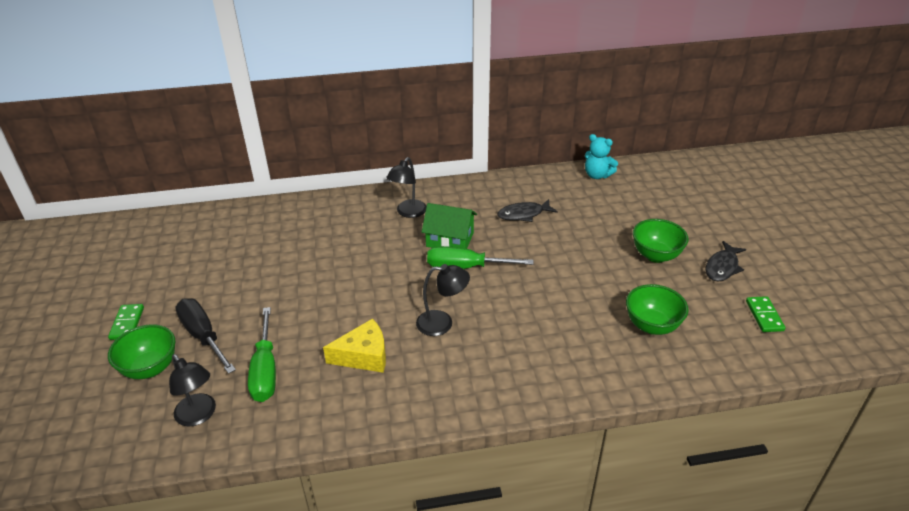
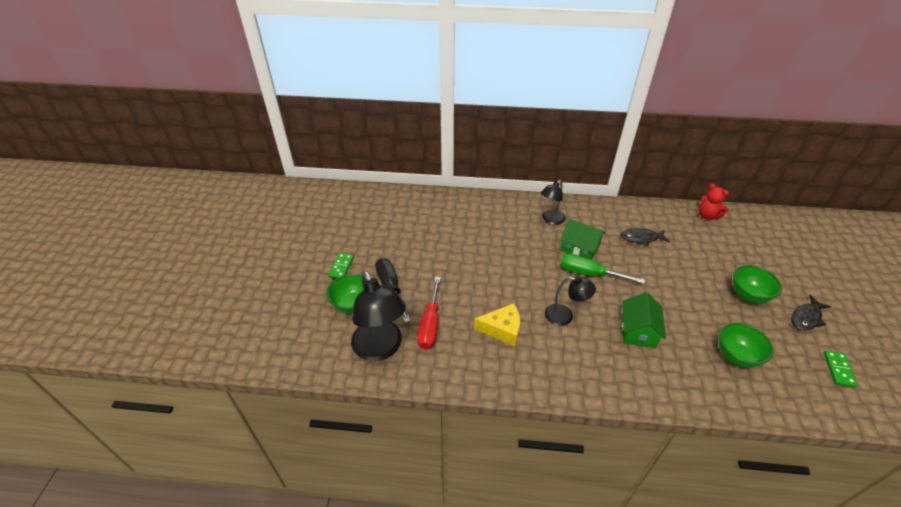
camera: 15 degrees right, 5 degrees up
(199, 415) = (380, 349): black lamp -> black lamp, size x1.74
(265, 370) = (430, 324): green screwdriver -> red screwdriver
(534, 321) = (638, 331): none -> green house
(597, 175) = (707, 215): turquoise teddy bear -> red teddy bear

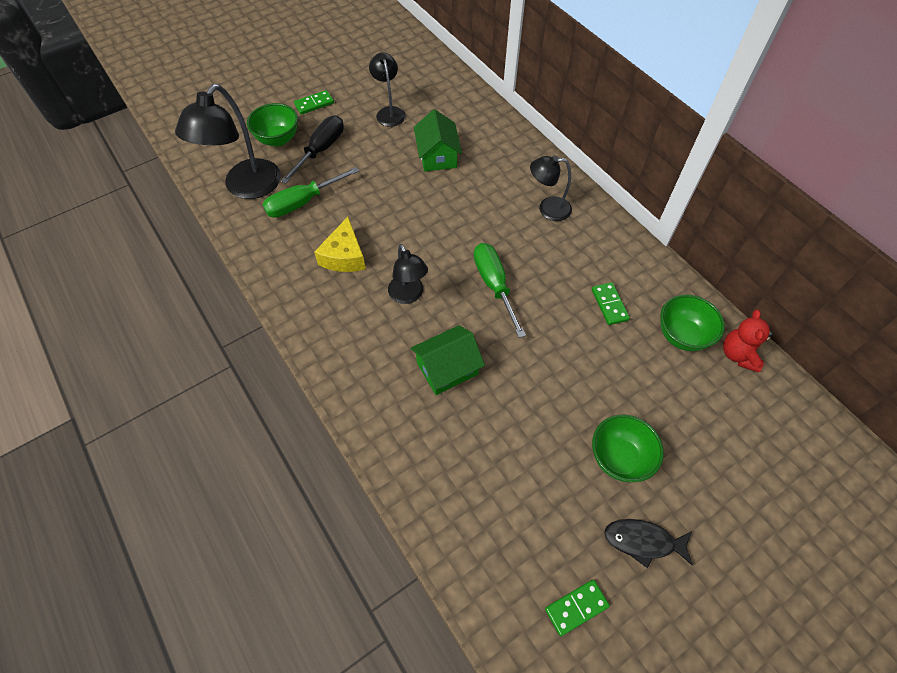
camera: 50 degrees right, 15 degrees up
(396, 237) = (389, 112): none -> black lamp
(430, 324) = (303, 202): red screwdriver -> green screwdriver
(502, 329) = (344, 256): yellow cheese -> yellow cheese turned 45 degrees clockwise
(580, 248) = (527, 257): green house -> green house (437, 156)
(641, 238) = (609, 305): black fish -> green domino
(736, 356) = (495, 481): green bowl -> green bowl (682, 336)

